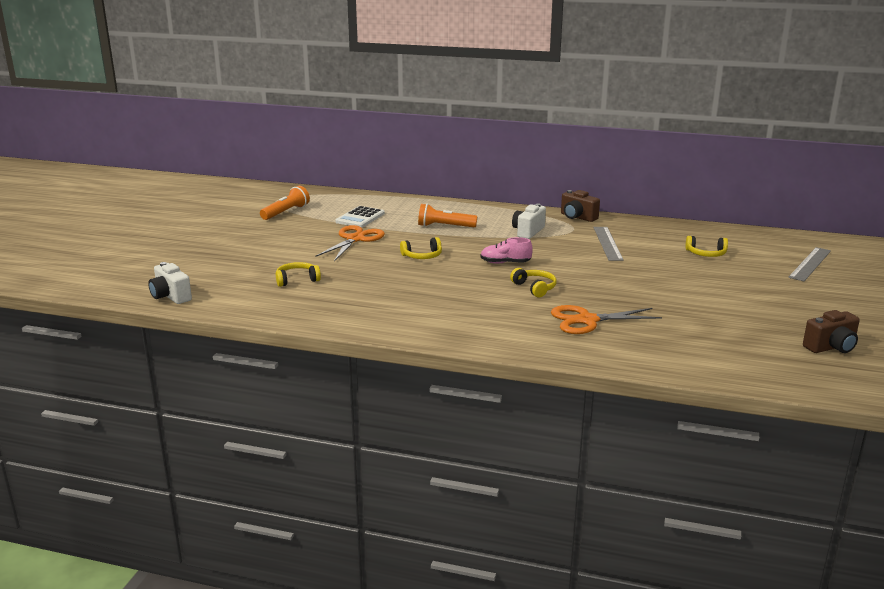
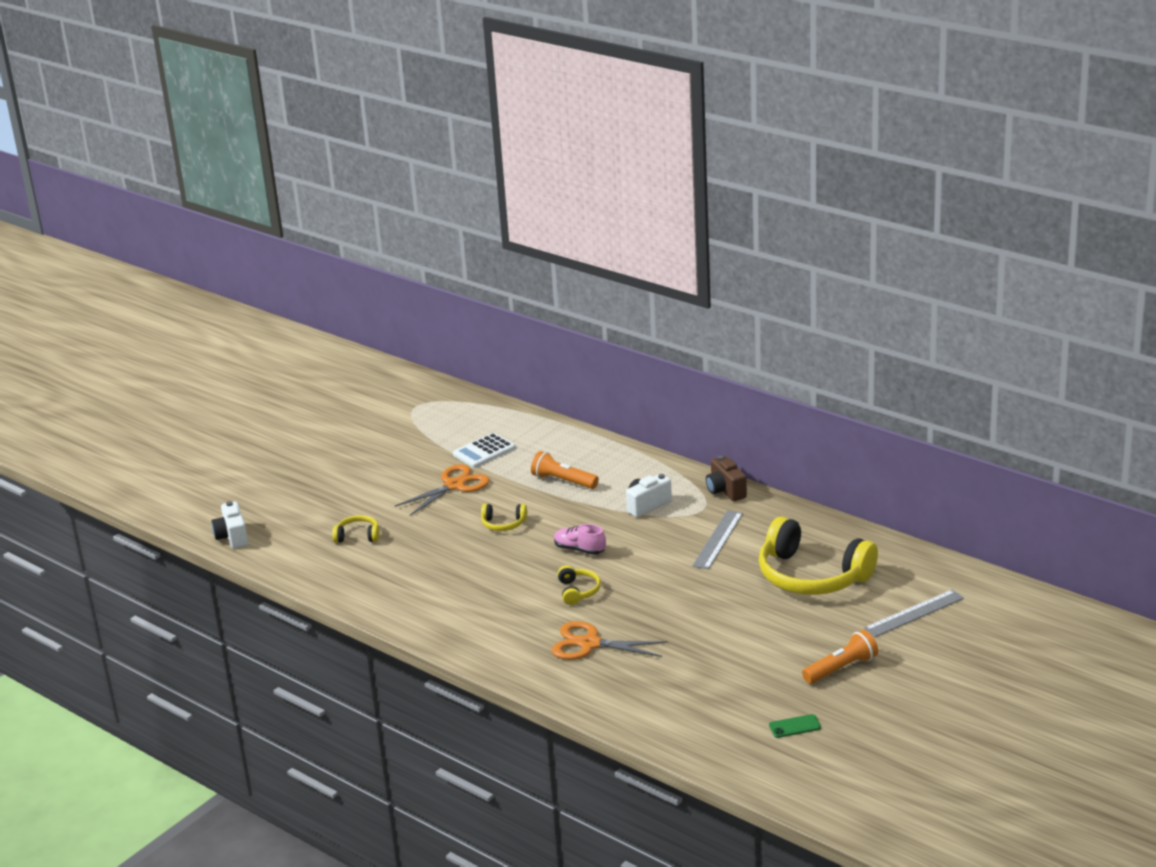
camera: 25 degrees right, 5 degrees up
(286, 212) = (413, 429): orange flashlight -> orange flashlight (841, 668)
(706, 254) = (812, 576): yellow headphones -> yellow headphones, size x2.30
(831, 347) = (794, 726): brown camera -> green phone

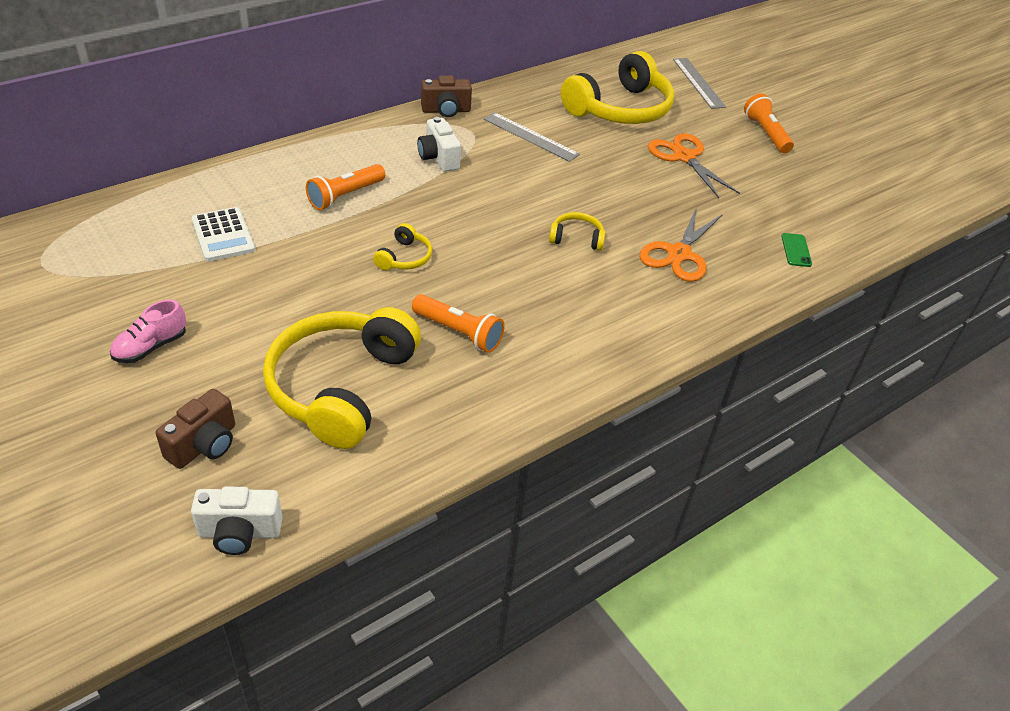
camera: 80 degrees left, 15 degrees up
(290, 507) = (204, 445): none -> brown camera
(358, 536) = (342, 387): yellow headphones -> yellow headphones, size x2.30
(433, 565) = (458, 332): none -> orange flashlight
(454, 485) = (284, 276): orange scissors -> orange scissors (684, 157)
(579, 550) = (496, 218): pink shoe -> pink shoe (151, 347)
(794, 726) = (844, 176): green phone -> green phone (796, 250)

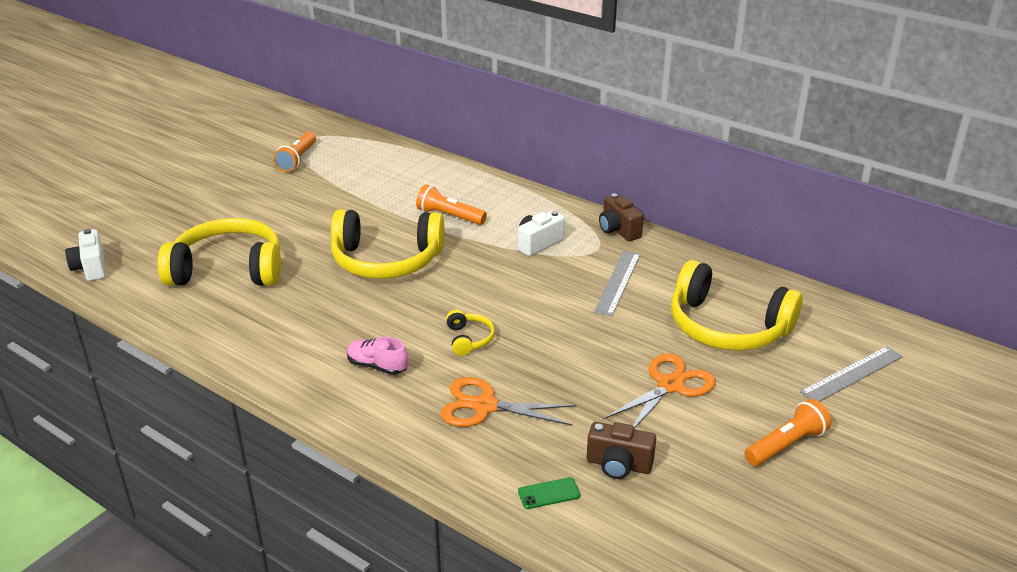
camera: 75 degrees right, 10 degrees down
(151, 347) = (241, 194): pink shoe -> pink shoe (377, 366)
(204, 445) = (160, 236): brown camera -> brown camera (618, 465)
(223, 235) = (368, 184): white calculator -> none
(404, 257) = (386, 260): yellow headphones -> yellow headphones, size x2.30
(458, 332) = (307, 304): orange flashlight -> orange flashlight (297, 159)

